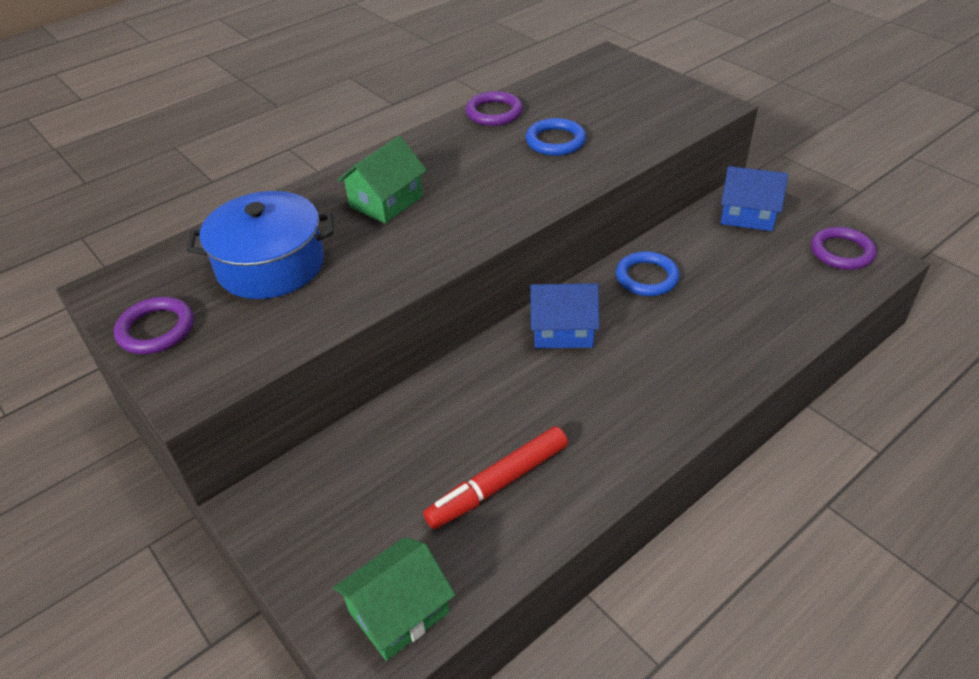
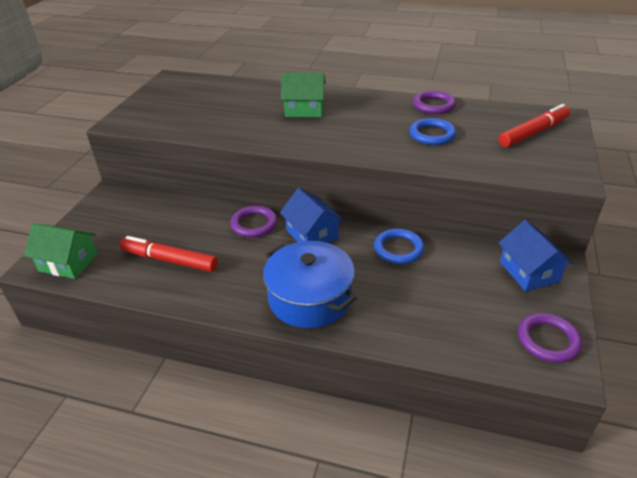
camera: 55 degrees right, 5 degrees down
(156, 329) = (153, 99): purple ring -> purple ring (254, 224)
(271, 265) = (221, 103): blue pot -> blue pot (310, 298)
(618, 86) = (533, 133): none -> red marker

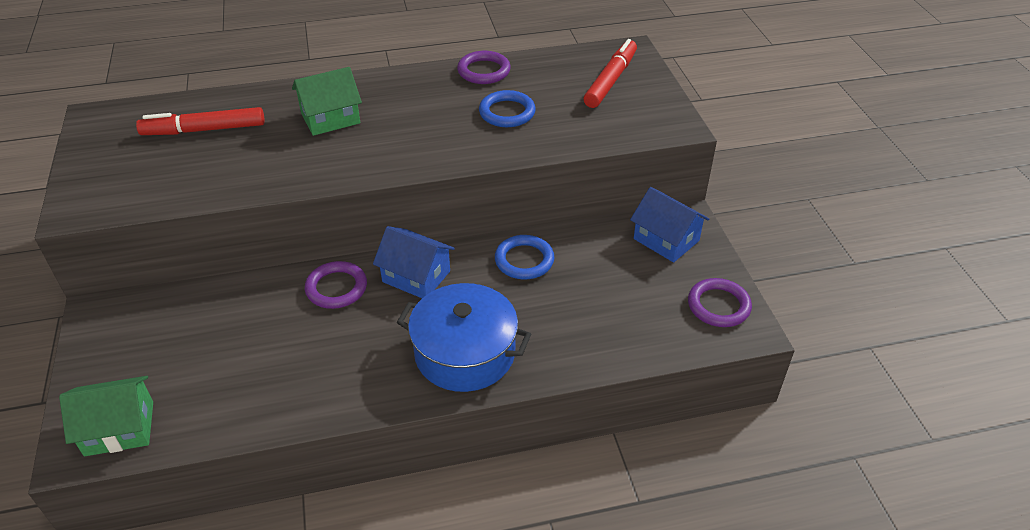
camera: 30 degrees left, 5 degrees up
(169, 260) = (261, 372): red marker -> red marker (204, 130)

